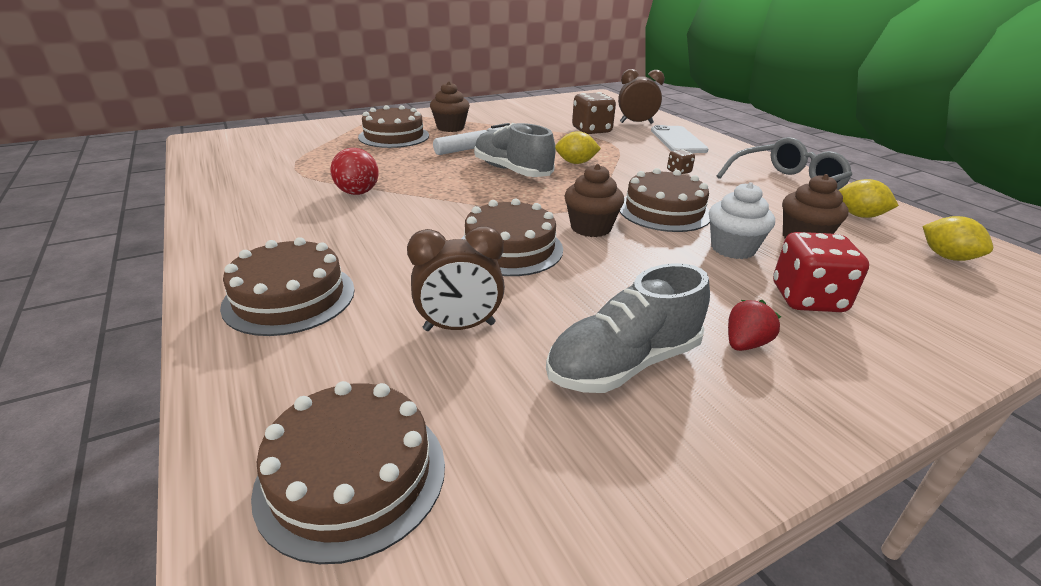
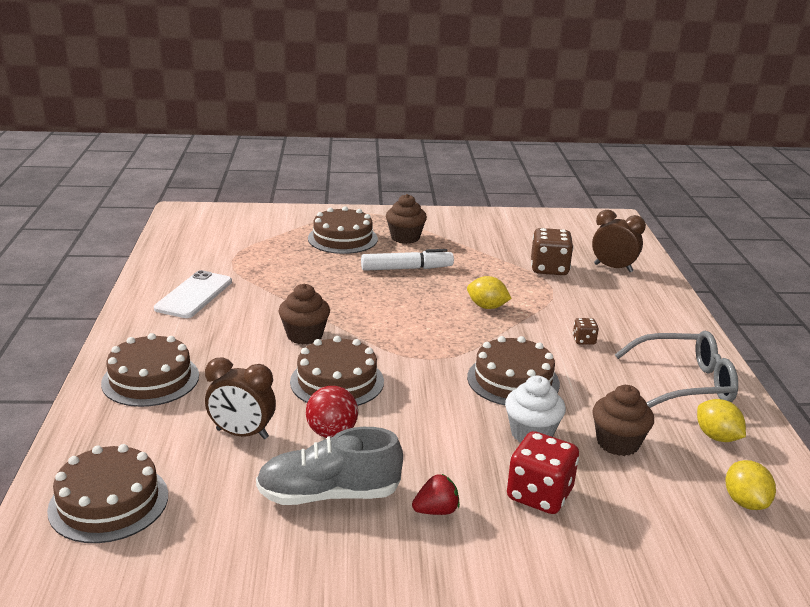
camera: 25 degrees right, 5 degrees down
(357, 193) = (262, 297): red ball -> red ball (332, 433)
(512, 171) = (415, 303): grey shoe -> none
(590, 228) = (424, 380): brown cupcake -> brown cupcake (304, 335)
(677, 140) = (633, 301): white phone -> white phone (194, 295)

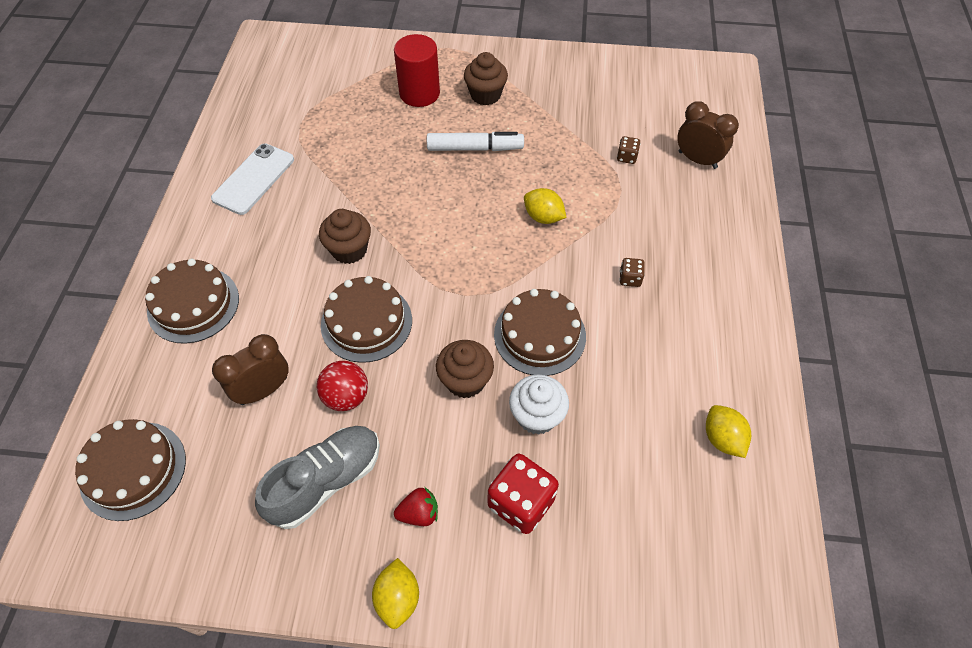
camera: 10 degrees right, 30 degrees up
(242, 434) = (264, 390): brown clock -> brown clock turned 120 degrees clockwise
(328, 495) = (326, 481): grey shoe -> grey shoe turned 135 degrees clockwise
(342, 238) = (419, 93): brown cake -> red cylinder
(549, 269) = (626, 157): brown dice -> brown dice, size x0.49
(618, 443) = (618, 438): brown cupcake -> brown cupcake (465, 381)
(685, 383) = (716, 354): grey glasses -> none
(745, 502) = (719, 534): yellow lemon -> yellow lemon (398, 598)

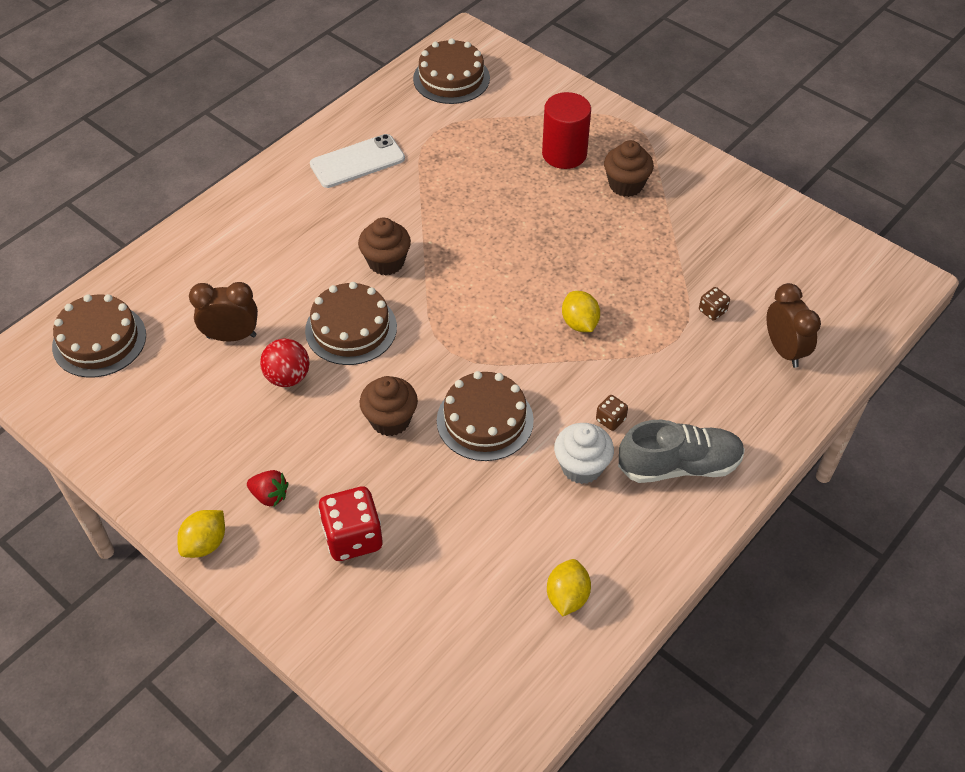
camera: 35 degrees right, 5 degrees down
(193, 304) = (232, 241): brown cake -> brown cake (451, 78)
(326, 481) = (222, 430): grey shoe -> grey shoe (679, 465)
(475, 148) = (571, 229): white marker -> none
(537, 416) = (424, 482): white cupcake -> white cupcake (581, 467)

